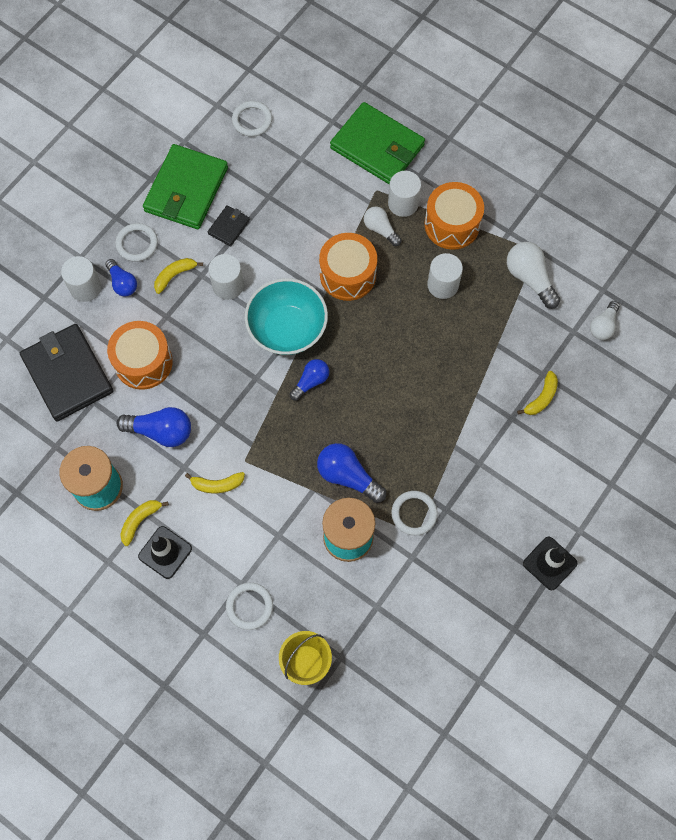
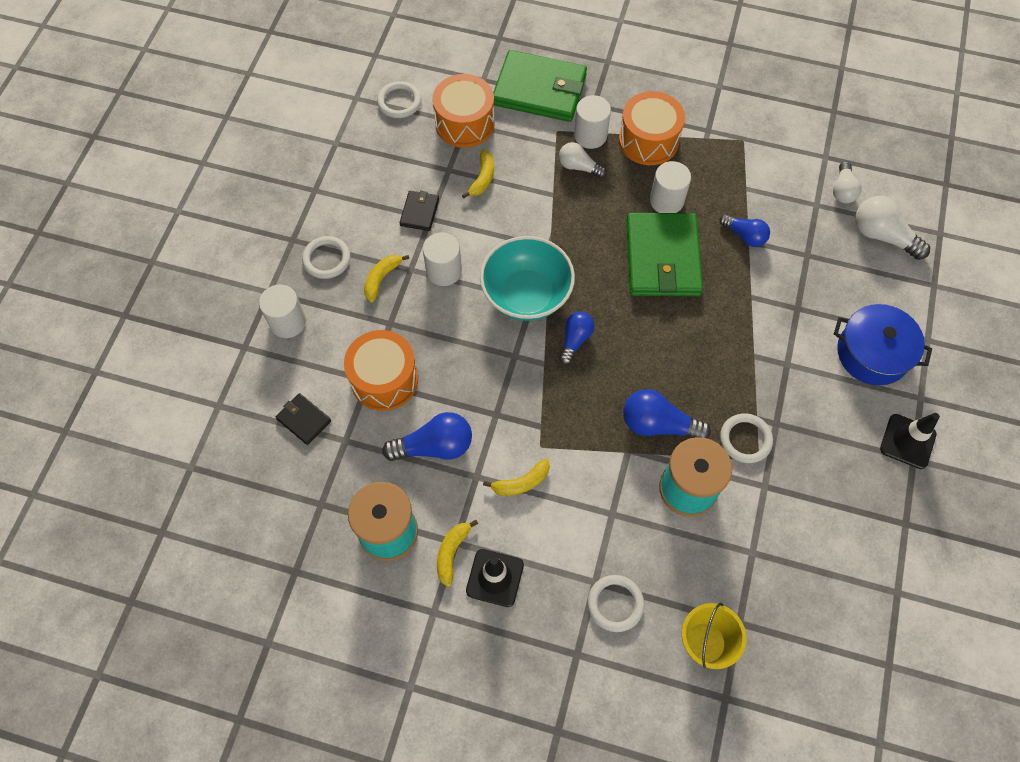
camera: 20 degrees left, 5 degrees down
(68, 374) = (304, 420): black wallet -> black wallet, size x0.46
(122, 283) = (327, 304): blue light bulb -> blue light bulb (744, 236)
(186, 190) = (358, 189): green wallet -> green wallet (662, 258)
(348, 275) = (565, 221): orange drum -> orange drum (464, 123)
(529, 278) = (749, 168): white light bulb -> white light bulb (882, 236)
(541, 398) = (817, 278): yellow banana -> yellow banana (482, 178)
(557, 479) = (872, 353): none -> blue pot

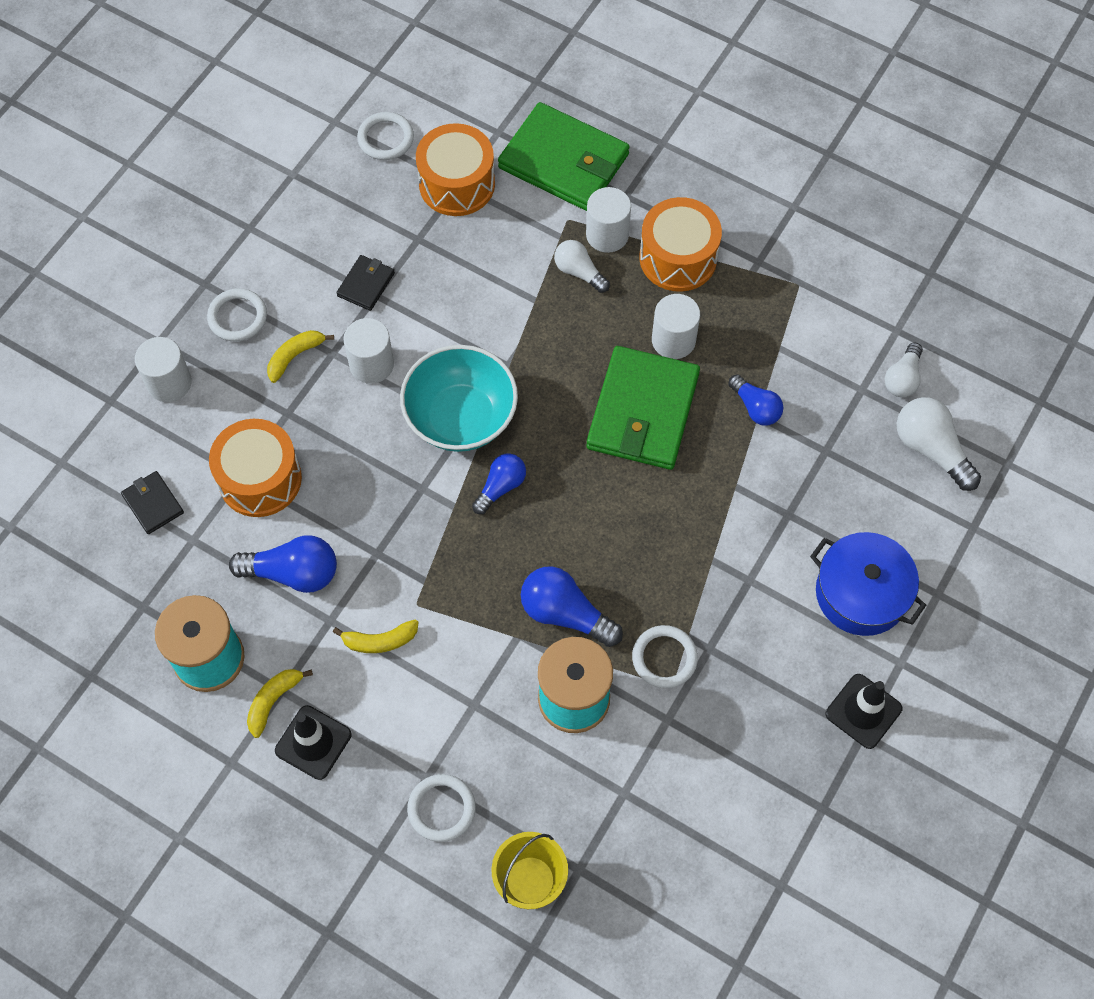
camera: 15 degrees right, 0 degrees up
(482, 178) = (456, 259): yellow banana -> none

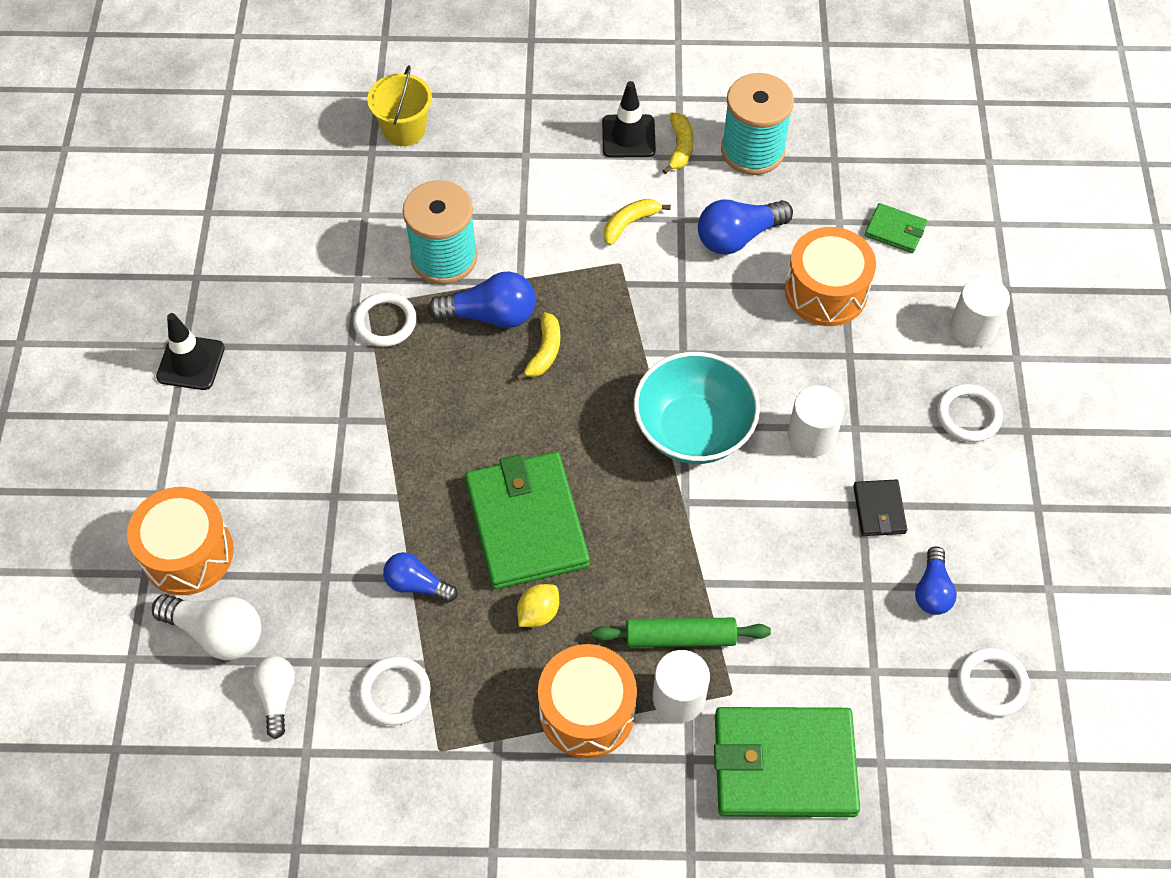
camera: 150 degrees right, 5 degrees down
(153, 504) = (895, 230): black wallet -> green wallet
(295, 356) = (886, 407): yellow banana -> yellow banana (544, 352)
(441, 809) = (500, 141): white ring -> white ring (395, 692)
(457, 184) = (876, 670): orange drum -> orange drum (188, 553)
(501, 487) = (614, 388): blue light bulb -> blue light bulb (932, 590)
(579, 272) = (680, 637): white light bulb -> green rolling pin
(673, 340) = (538, 613): white cylinder -> yellow lemon
(861, 593) = (232, 458): blue pot -> none

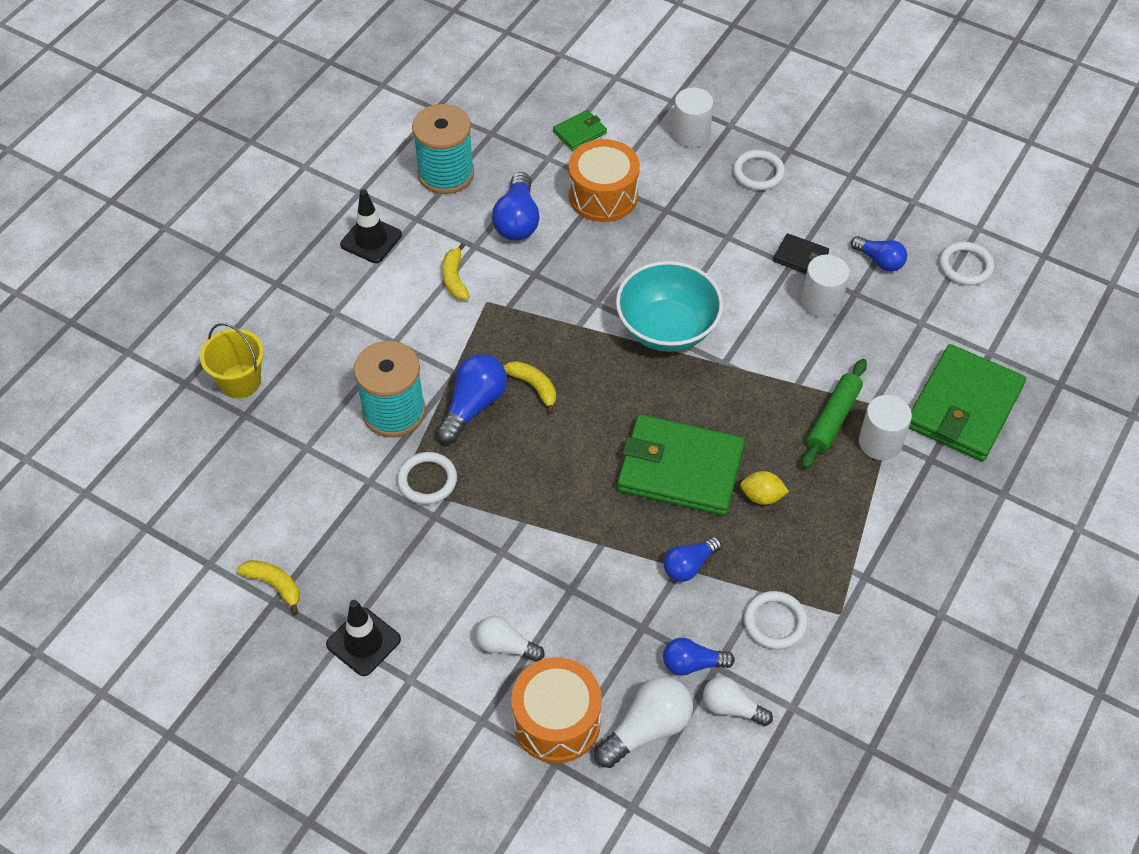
camera: 60 degrees left, 5 degrees down
(244, 473) = (506, 646): none -> white light bulb
(307, 639) = (692, 664): none -> blue light bulb
(538, 613) = (762, 496): yellow lemon -> yellow lemon turned 60 degrees counterclockwise
(587, 711) = (860, 503): orange drum -> none
(680, 147) = (407, 214): yellow banana -> yellow banana (274, 585)
(811, 436) = (718, 264): white cylinder -> white cylinder (821, 302)

